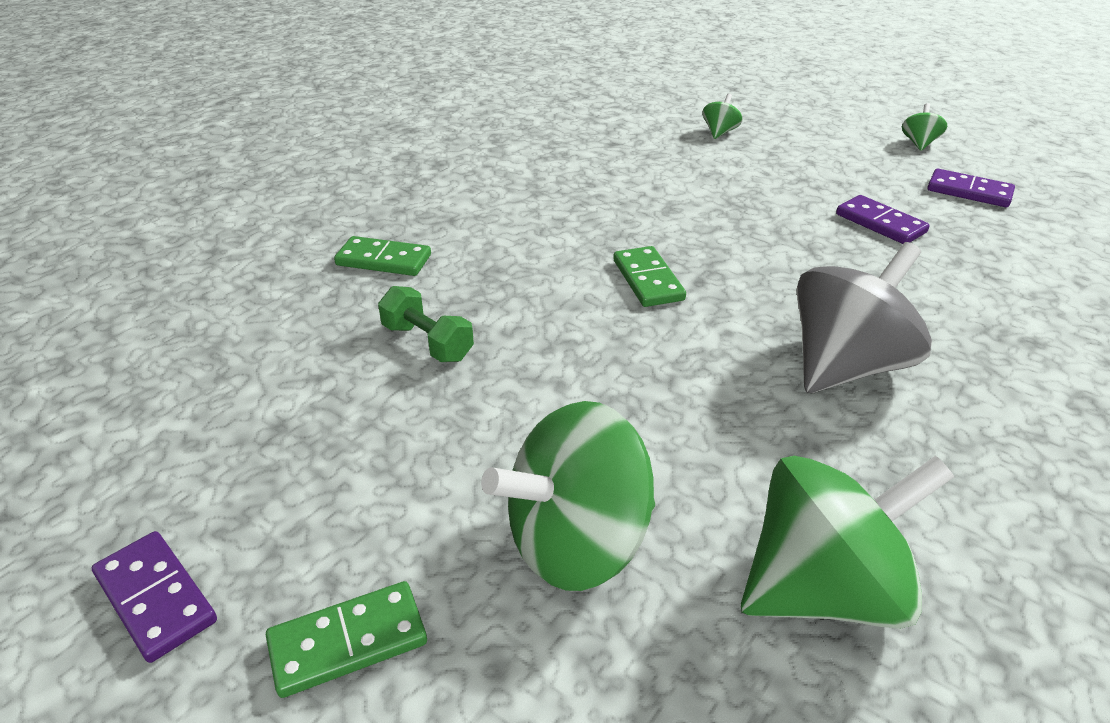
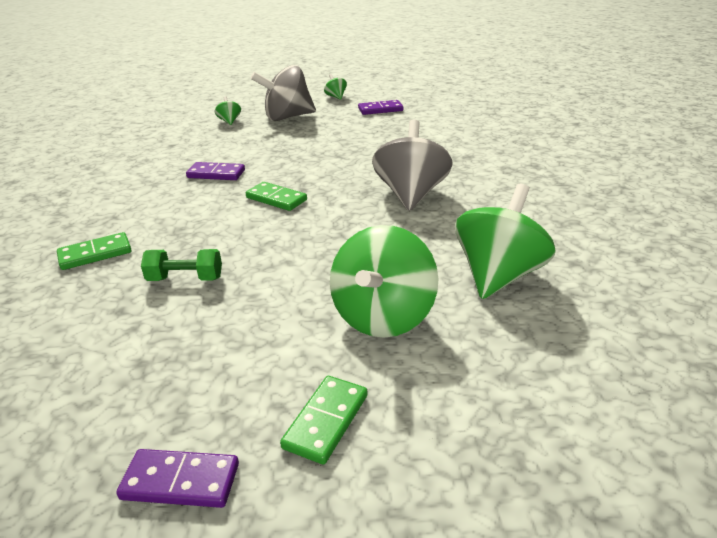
camera: 40 degrees left, 5 degrees down
(805, 154) = (287, 117): none -> grey spinning top
(880, 223) = (358, 135): purple domino -> purple domino (216, 174)

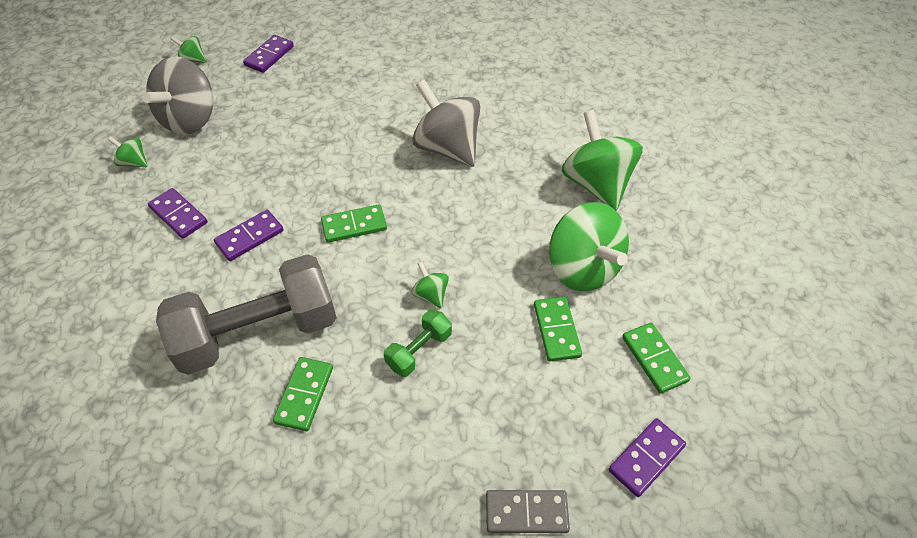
camera: 50 degrees left, 20 degrees up
(48, 422) = (526, 513): none -> grey domino
(136, 213) = (258, 332): none -> grey dumbbell
(205, 149) = (178, 215): none -> purple domino
(249, 257) = (431, 294): none -> green spinning top
(288, 337) = (557, 330): none -> green domino

